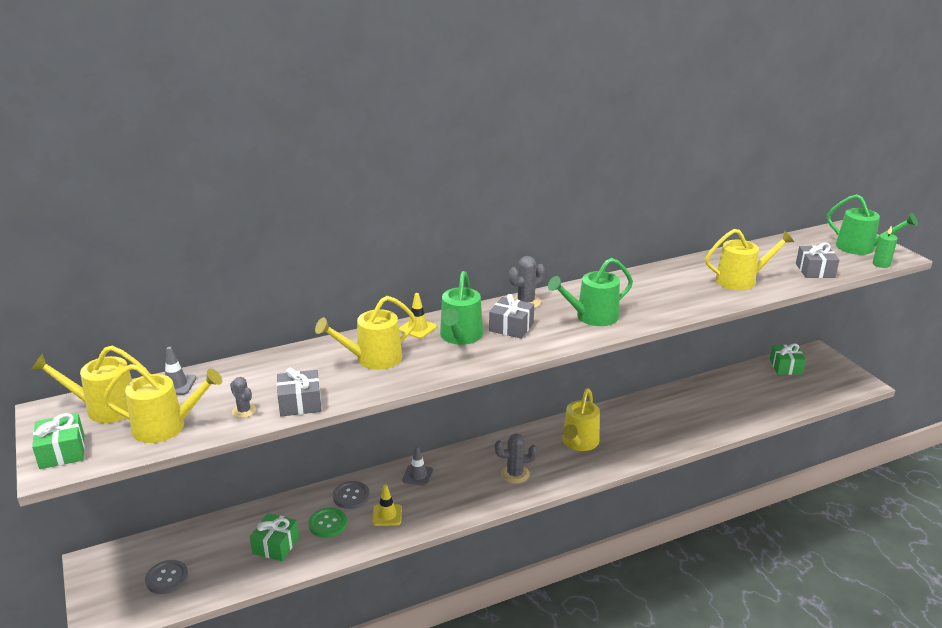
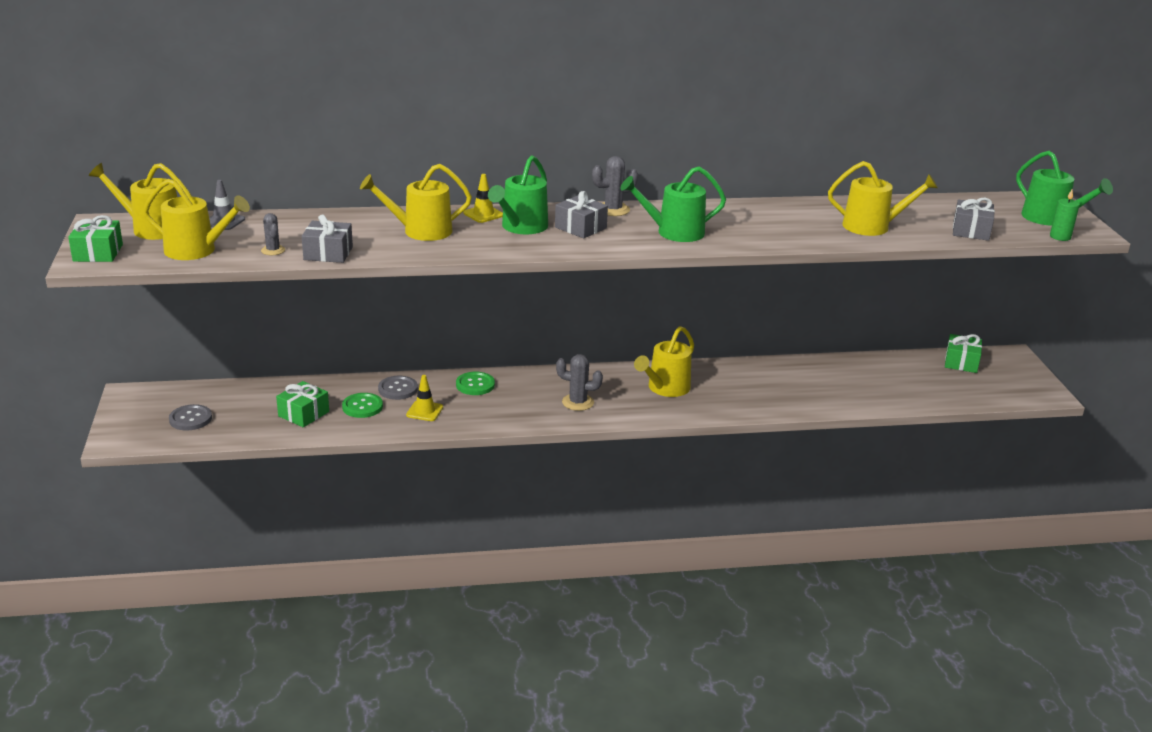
camera: 15 degrees right, 0 degrees up
(418, 475) = (475, 385): grey traffic cone -> green button

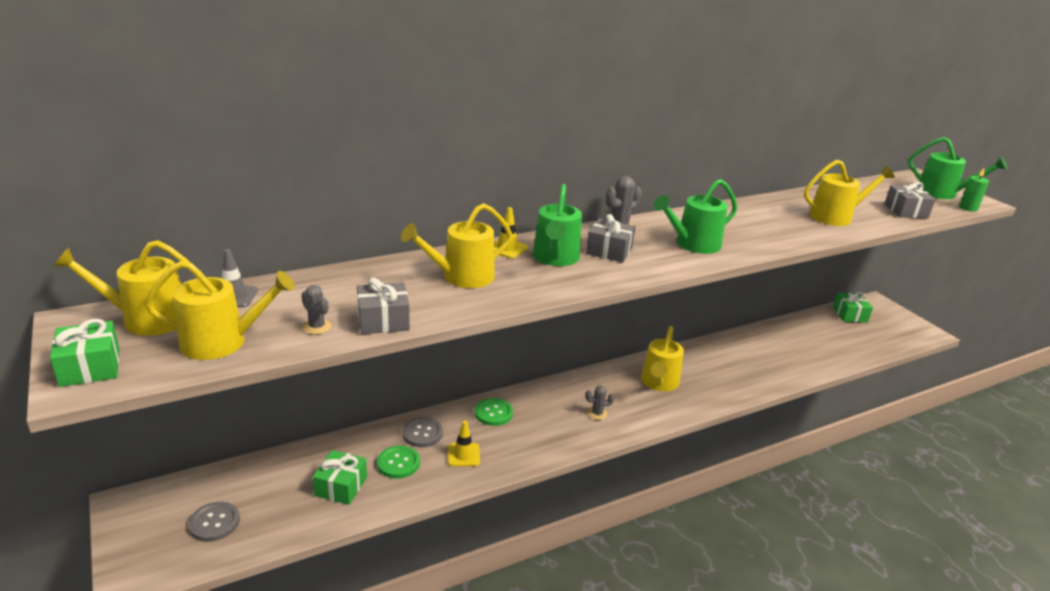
camera: 20 degrees left, 0 degrees up
(578, 402) = (597, 414): grey cactus -> grey cactus, size x0.65

